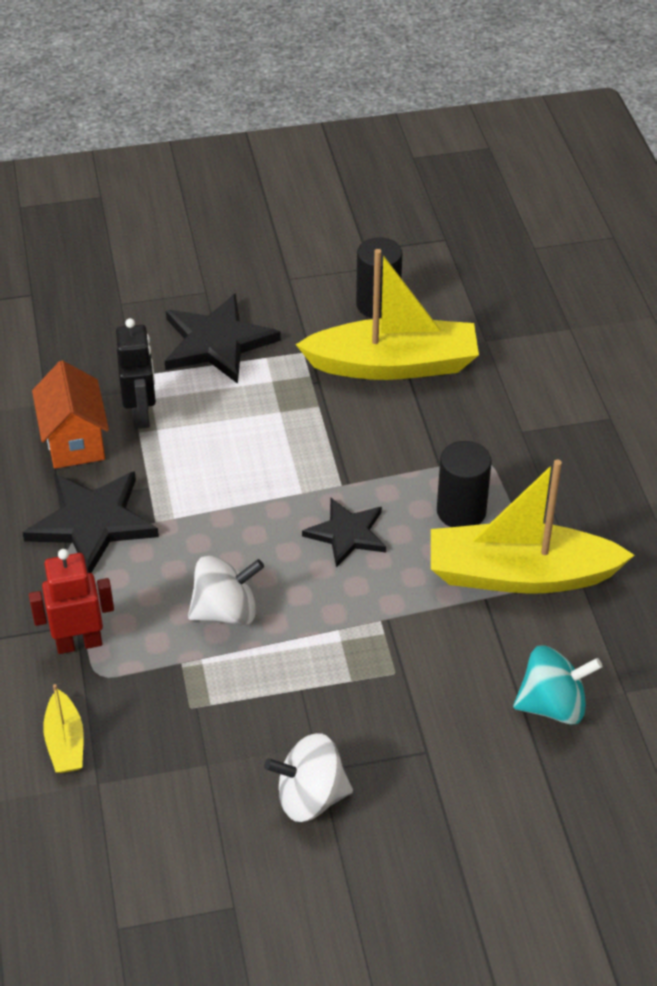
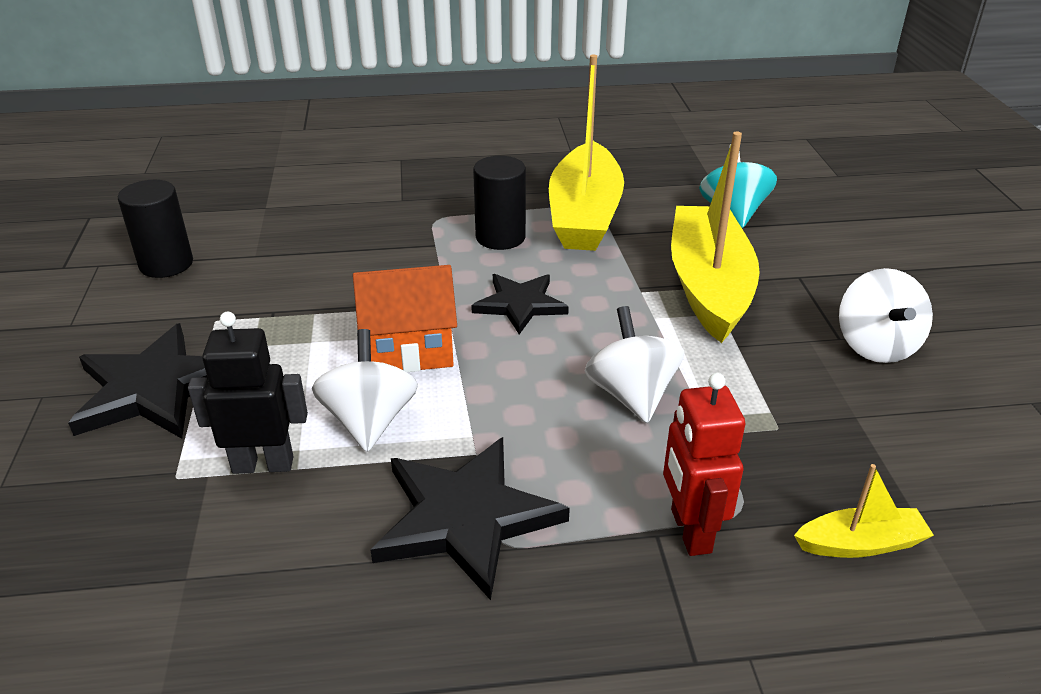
camera: 85 degrees left, 10 degrees down
(74, 441) = (290, 539): orange house -> orange house (409, 351)
(187, 460) = (369, 421): none -> white spinning top
(393, 365) = (272, 260): yellow boat -> yellow boat (708, 286)

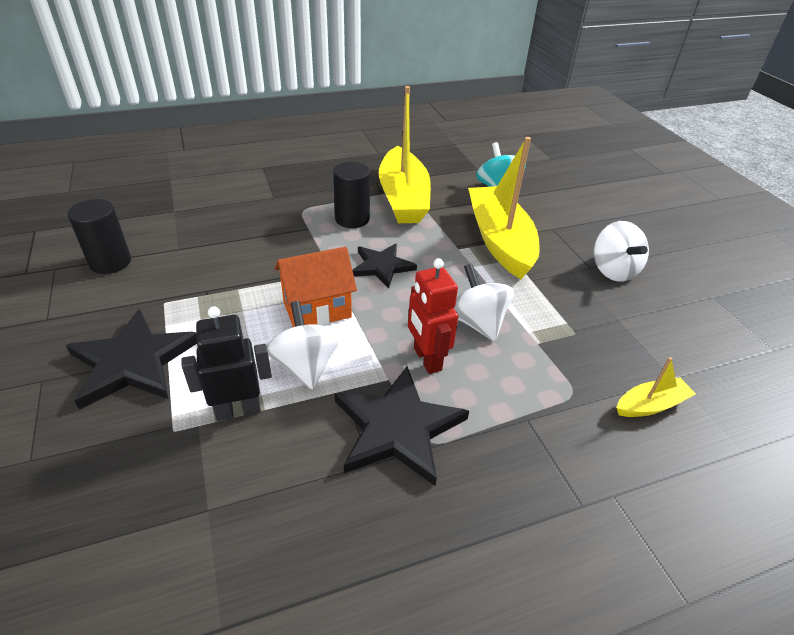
camera: 15 degrees left, 5 degrees up
(689, 531) = (546, 413): red robot -> red robot (426, 359)

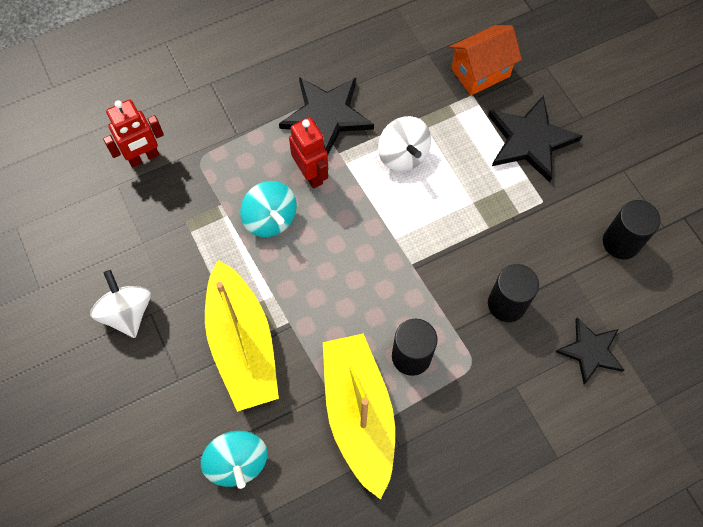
camera: 175 degrees right, 25 degrees up
(238, 410) = (437, 114): black robot -> none
(253, 237) = (506, 304): none -> black cylinder
(317, 309) = (411, 213): orange house -> orange house (480, 72)
(382, 266) = (364, 279): black star -> black star (590, 351)
(477, 322) = (270, 219): white spinning top -> turquoise spinning top
(650, 405) = (144, 157): yellow boat -> red robot

